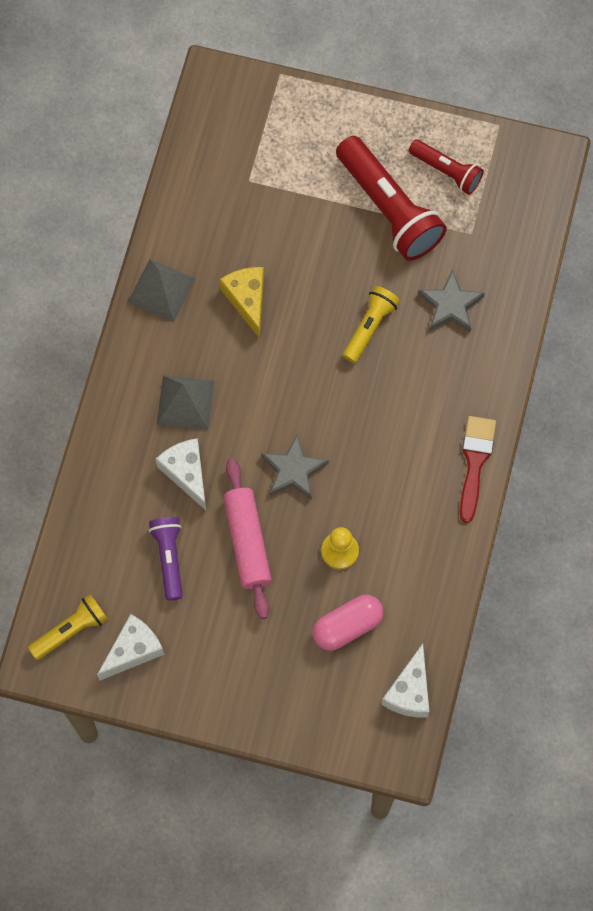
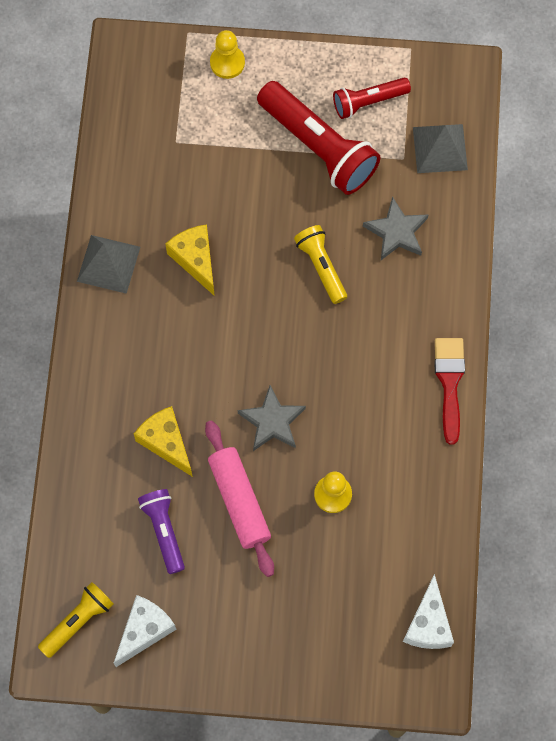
camera: 10 degrees left, 0 degrees up
(185, 402) = (152, 371): grey pyramid -> grey pyramid (440, 148)
(186, 473) = (166, 442): white cheese -> yellow cheese
(314, 110) = (227, 63): none -> yellow pawn
(347, 626) = (354, 568): pink capsule -> none
(370, 327) = (321, 266): yellow flashlight -> yellow flashlight turned 45 degrees counterclockwise
(446, 171) = (368, 102): red flashlight -> red flashlight turned 135 degrees clockwise

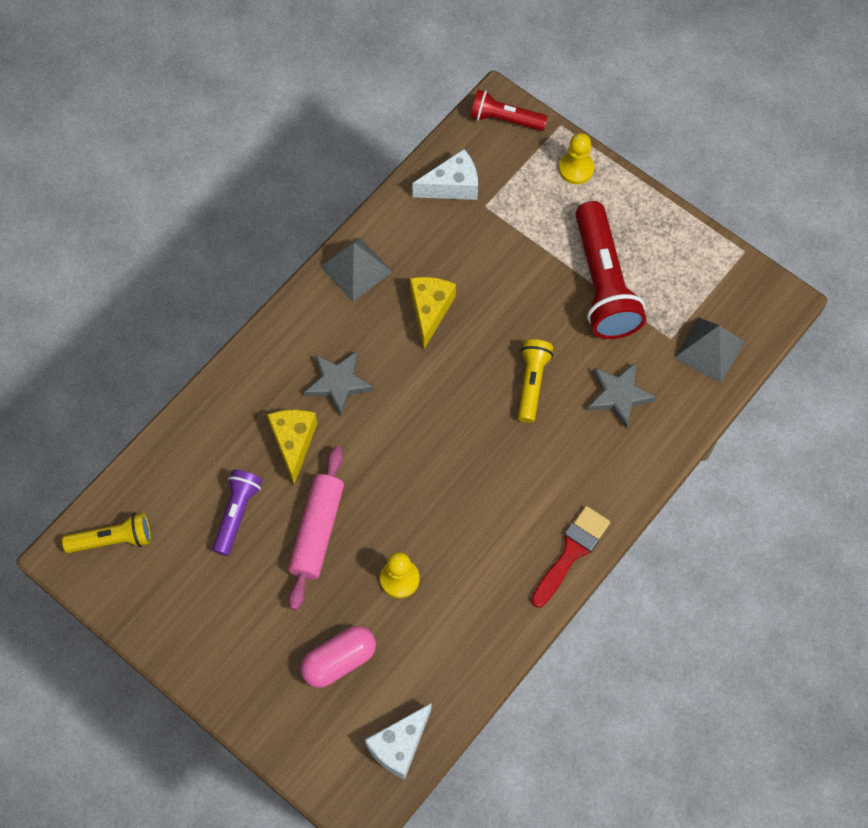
camera: 35 degrees right, 5 degrees down
(144, 630) = (159, 584): white cheese -> white cheese (452, 186)
(272, 421) = (394, 484): grey star -> grey star (338, 383)
(333, 591) = (339, 661): none -> pink capsule
(368, 102) = (674, 272): red flashlight -> red flashlight (505, 119)

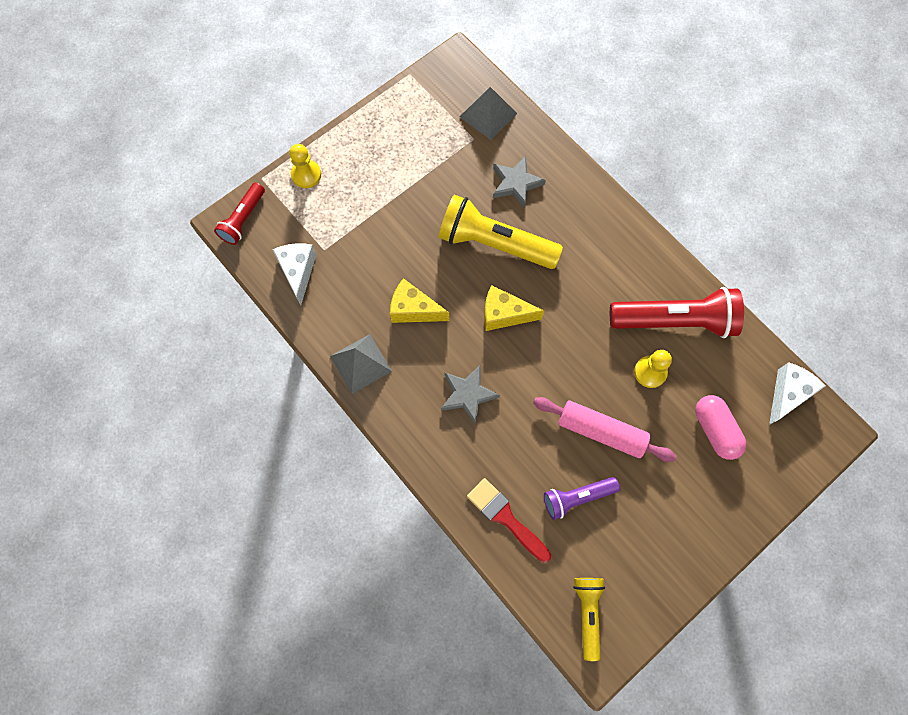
camera: 80 degrees left, 5 degrees up
(237, 514) = (577, 497): purple flashlight -> purple flashlight turned 45 degrees counterclockwise
(293, 443) = (517, 440): yellow cheese -> yellow cheese (504, 314)
(399, 746) = (787, 394): white cheese -> white cheese turned 105 degrees counterclockwise
(532, 383) = (494, 243): yellow flashlight -> yellow flashlight, size x1.79
(571, 552) = (641, 242): red brush -> red brush (505, 517)
(603, 284) = (416, 176): red flashlight -> red flashlight (675, 321)

